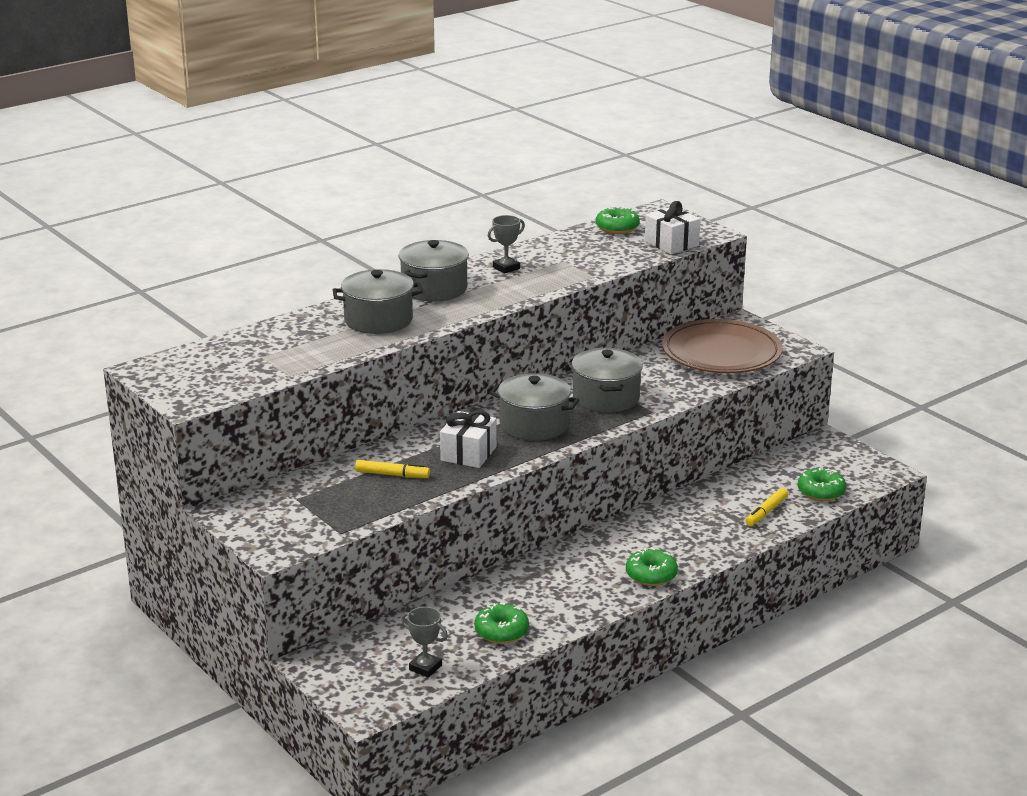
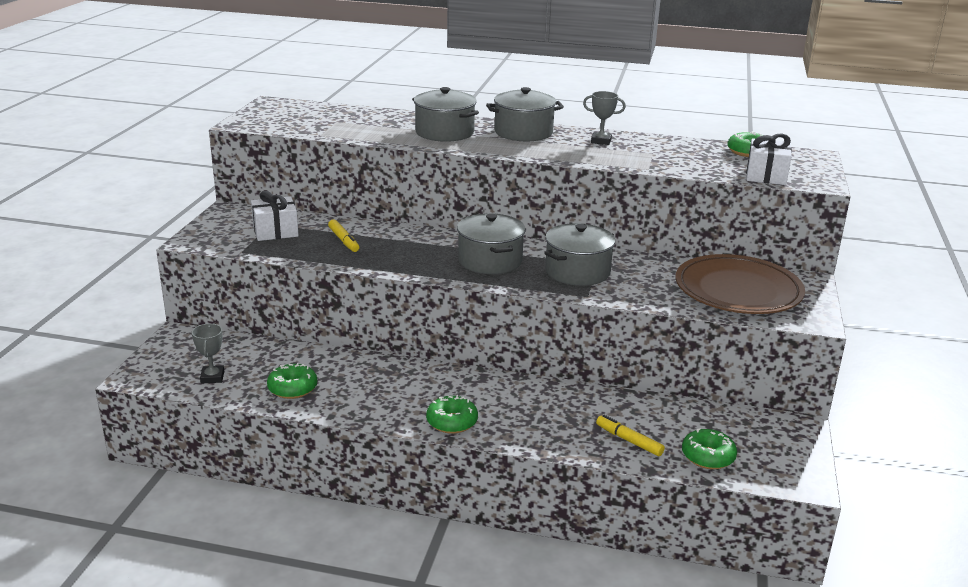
camera: 50 degrees right, 0 degrees up
(468, 453) = (411, 254): white gift -> white gift (275, 231)
(766, 512) = (629, 440): yellow marker -> yellow marker turned 45 degrees clockwise

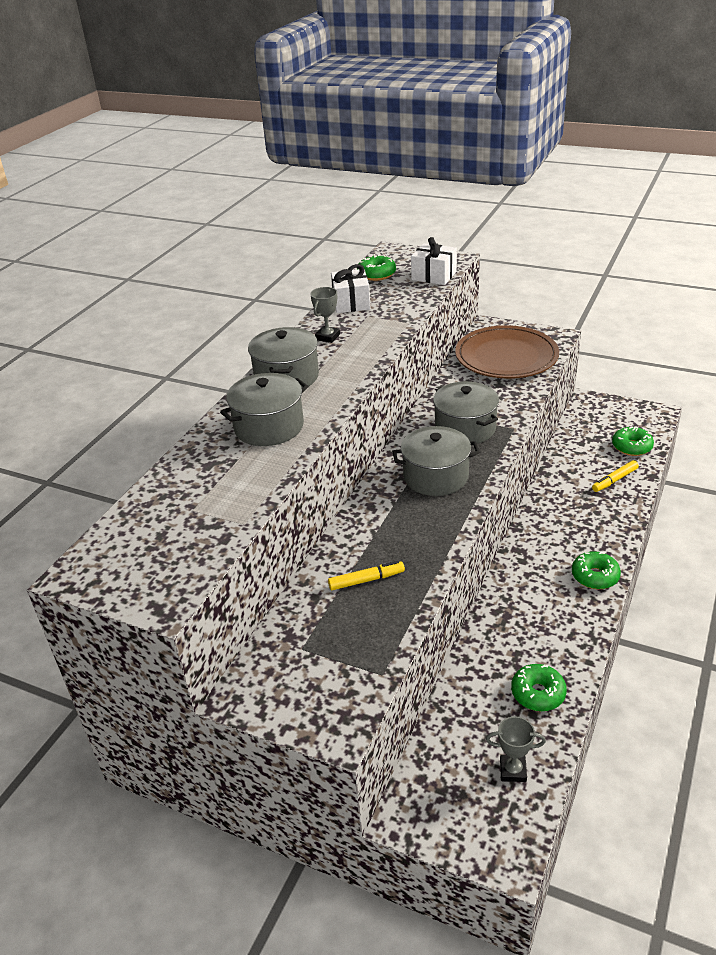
camera: 75 degrees left, 10 degrees up
(275, 231) = (326, 642): white gift -> white gift (351, 303)

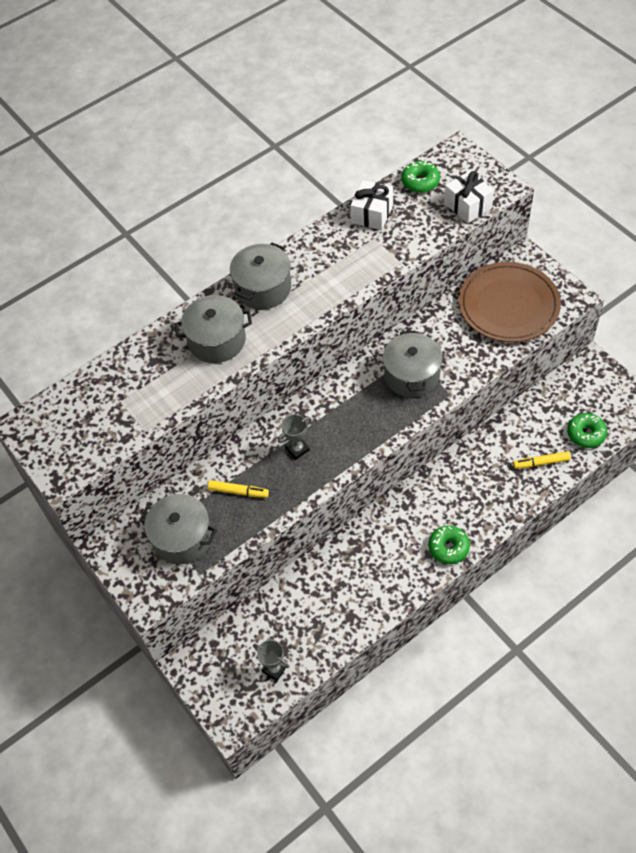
camera: 30 degrees right, 20 degrees up
(327, 337) = (324, 252): grey trophy -> grey trophy (297, 449)
(436, 476) = (352, 417): grey pot -> grey pot (182, 538)
(538, 693) = (332, 622): green donut -> none

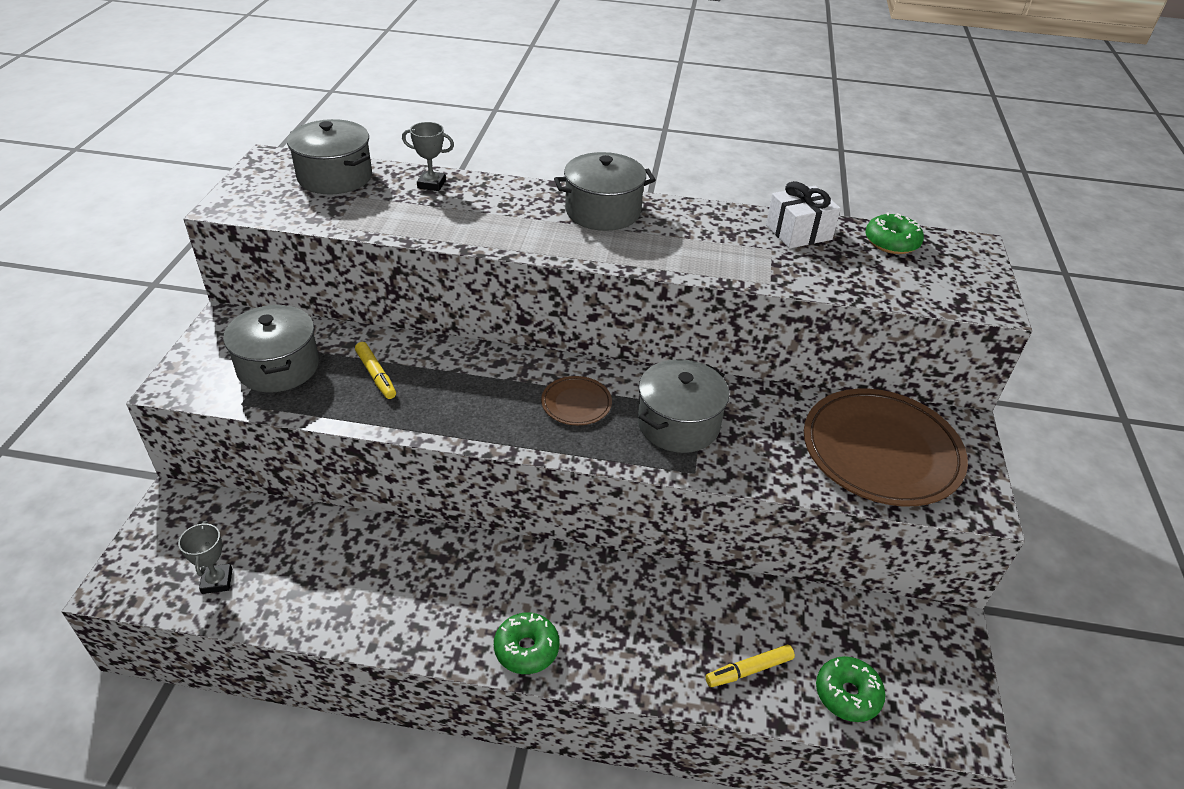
camera: 40 degrees right, 15 degrees down
(217, 340) = (500, 215): grey pot -> grey pot (335, 177)
(297, 449) = (476, 388): grey trophy -> grey trophy (431, 184)
(354, 410) = (576, 403): none -> brown plate
(468, 206) = (921, 291): white gift -> none
(541, 462) = (749, 670): yellow marker -> yellow marker turned 60 degrees counterclockwise

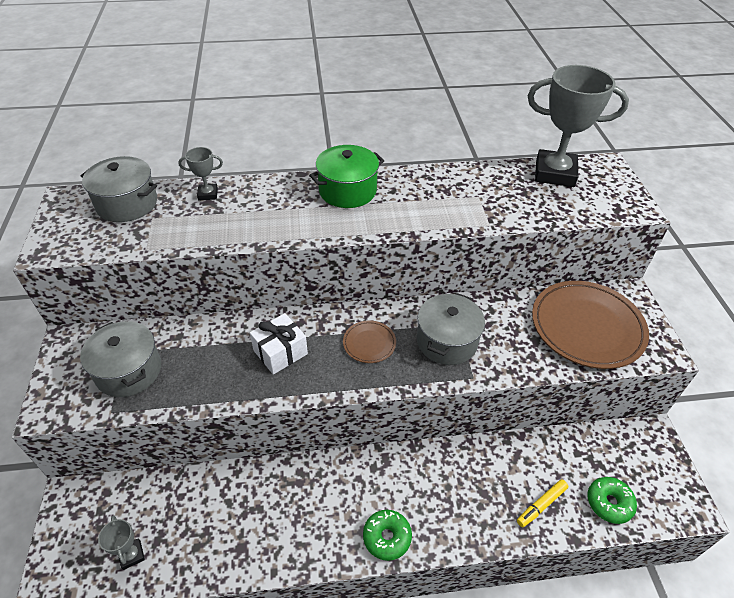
camera: 15 degrees left, 5 degrees up
(376, 375) = (210, 358): yellow marker -> none
(603, 211) = (347, 191): grey pot -> green pot
(798, 232) = (490, 178): white gift -> white gift (280, 352)
(891, 242) = (554, 173): green donut -> grey trophy

